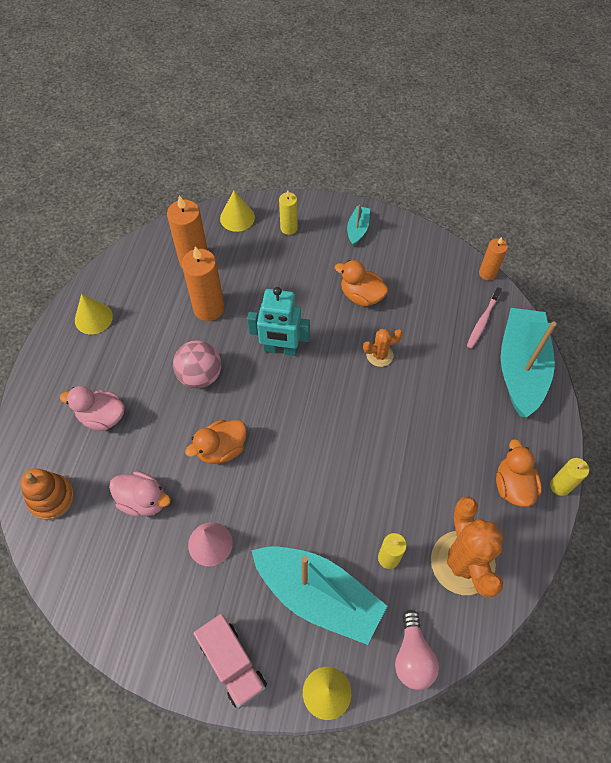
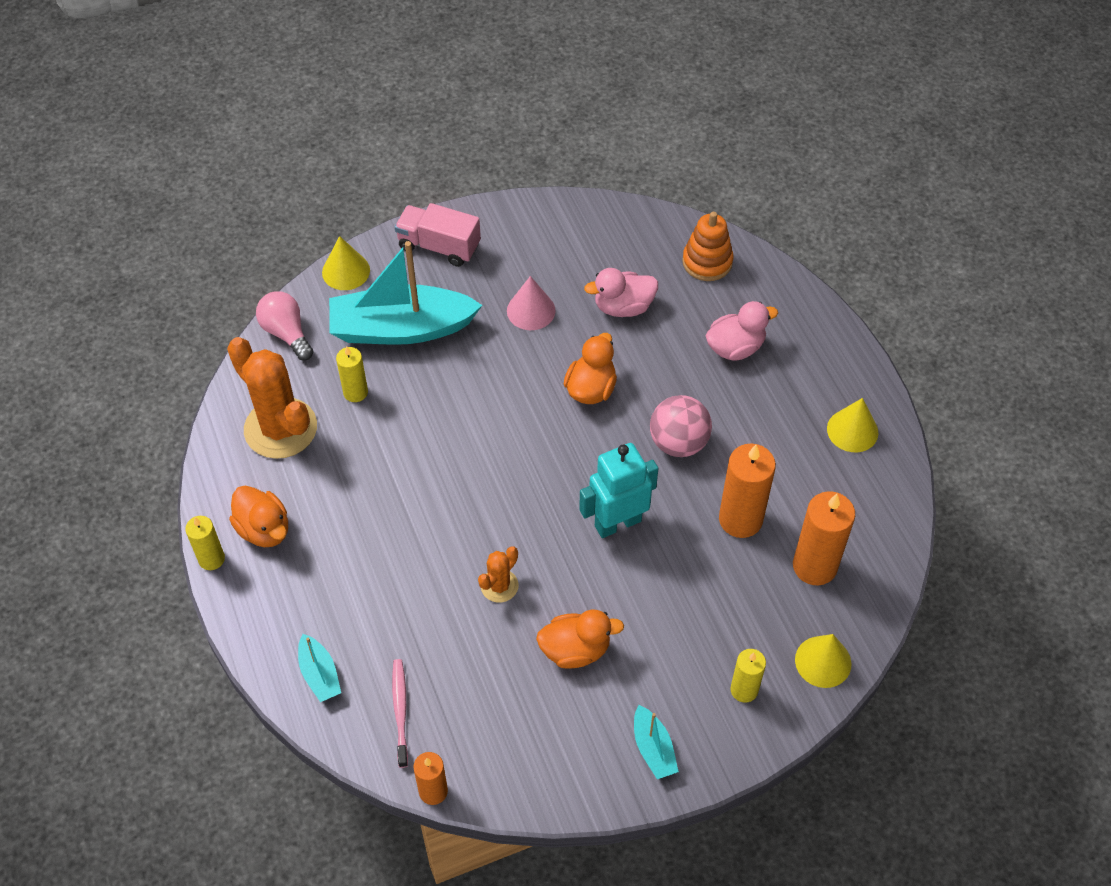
camera: 145 degrees right, 5 degrees down
(520, 368) = (319, 674): turquoise boat -> turquoise boat, size x0.44

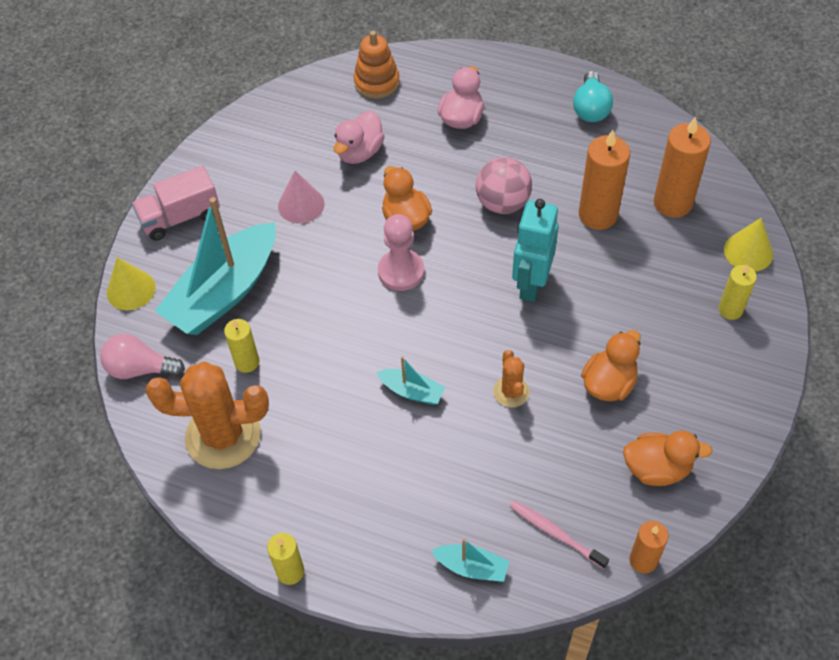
camera: 45 degrees left, 0 degrees up
(264, 529) = (302, 513): orange duck -> orange duck (657, 468)
(537, 425) = (401, 271): none -> pink pawn
(653, 748) = (729, 395): turquoise boat -> turquoise boat (412, 391)
(852, 430) = (591, 108): yellow cone -> turquoise light bulb

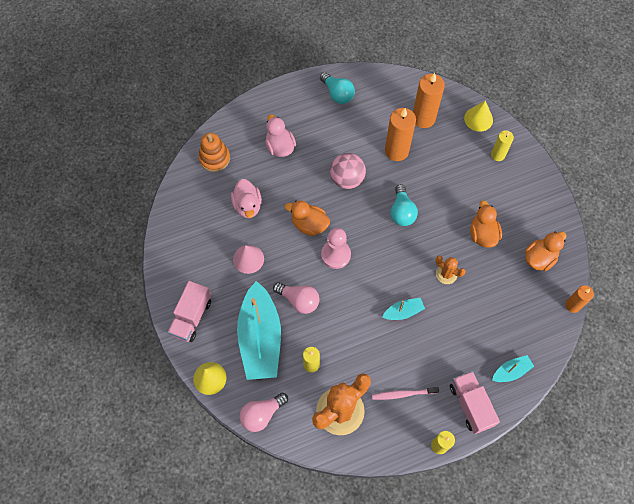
camera: 45 degrees left, 10 degrees up
(307, 287) = (299, 300): none -> pink light bulb
(378, 560) = (470, 405): none -> pink truck
(531, 284) = (402, 212): turquoise robot -> turquoise light bulb
(555, 533) = (528, 325): pink toothbrush -> pink toothbrush (402, 394)

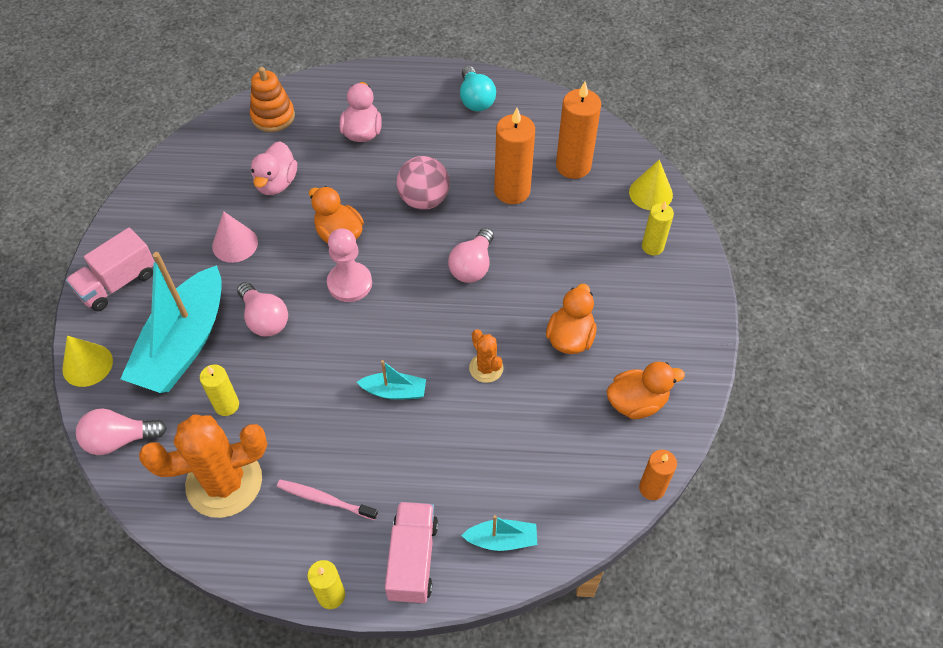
camera: 25 degrees right, 10 degrees down
(402, 212) = (472, 266): turquoise light bulb -> pink light bulb

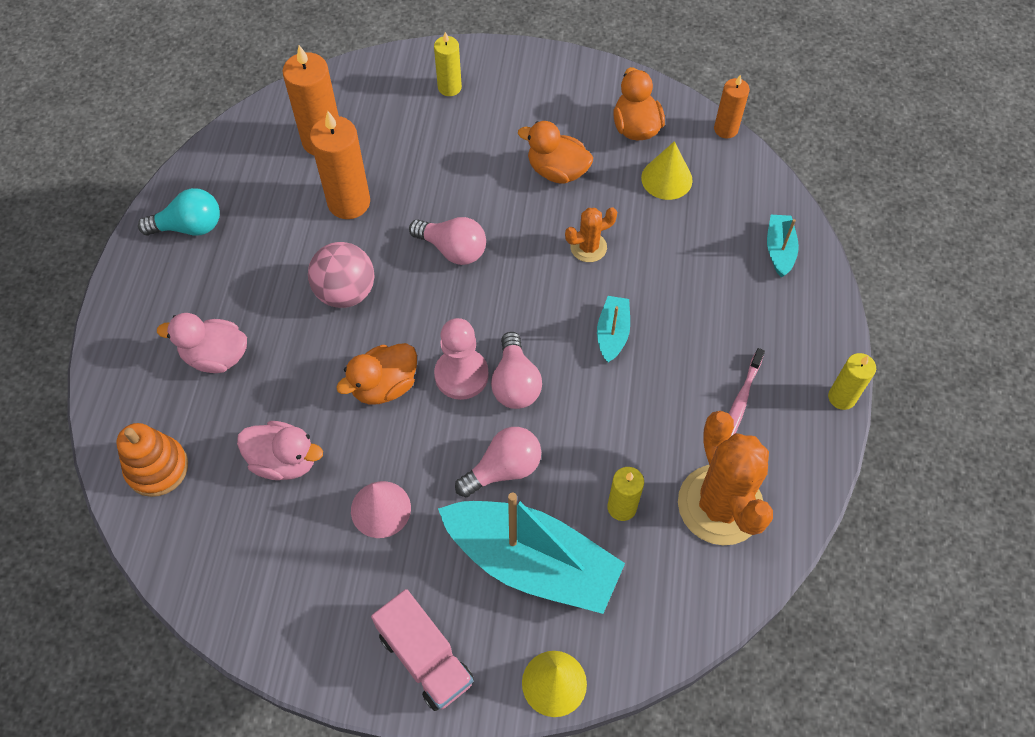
camera: 85 degrees left, 5 degrees up
(120, 439) = (664, 628): pink light bulb -> pink light bulb (515, 383)
(412, 559) = (802, 325): pink truck -> none
(650, 193) = (376, 78): yellow cone -> yellow cone (666, 179)

